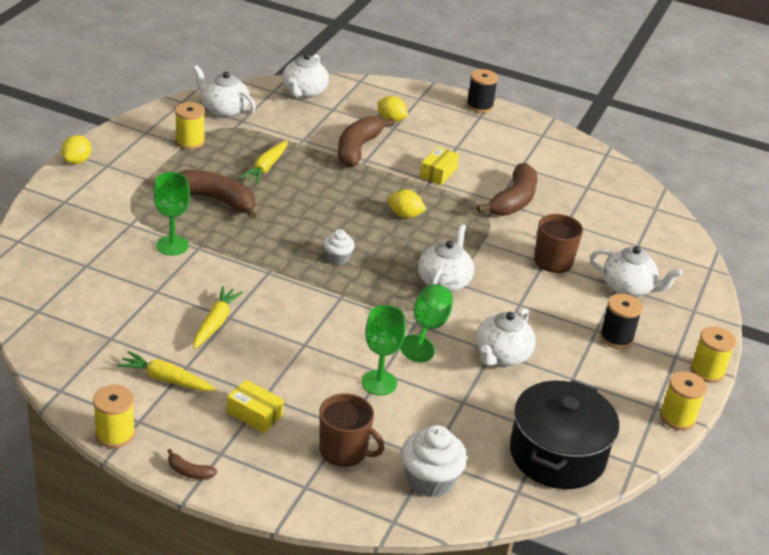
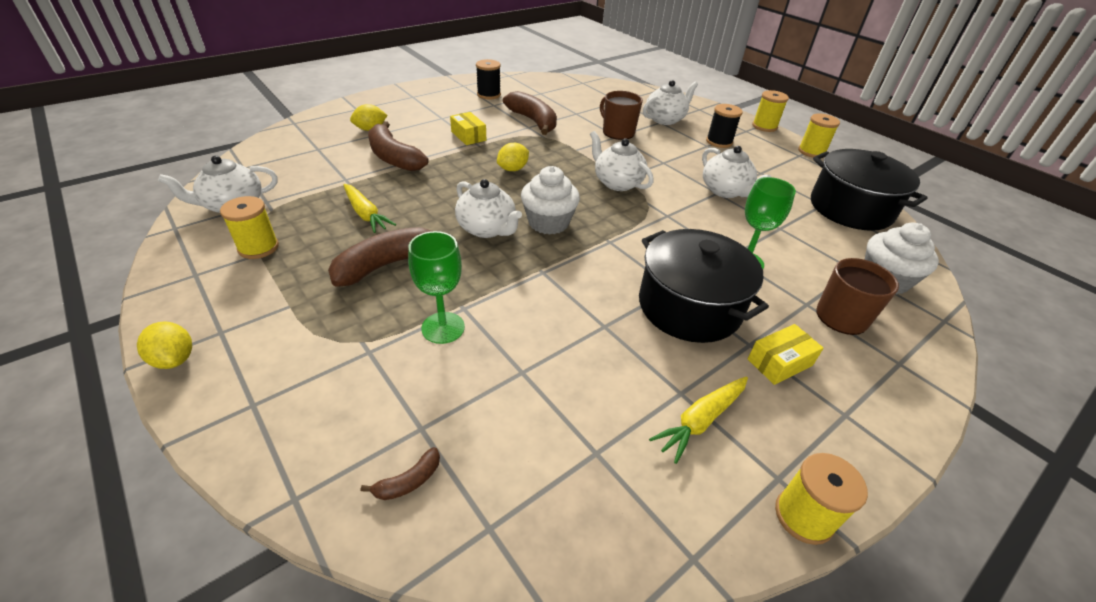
camera: 60 degrees left, 5 degrees up
(189, 472) = (880, 456): brown banana -> brown banana (409, 481)
(215, 323) = (609, 340): yellow carrot -> none
(286, 357) = (689, 306): none -> black pot
(304, 92) = (270, 153): white teapot -> white teapot (487, 229)
(337, 258) = (548, 223): white cupcake -> white cupcake, size x1.72
(428, 329) = (677, 211): green goblet -> none
(479, 106) = (399, 92): black spool -> black spool (489, 95)

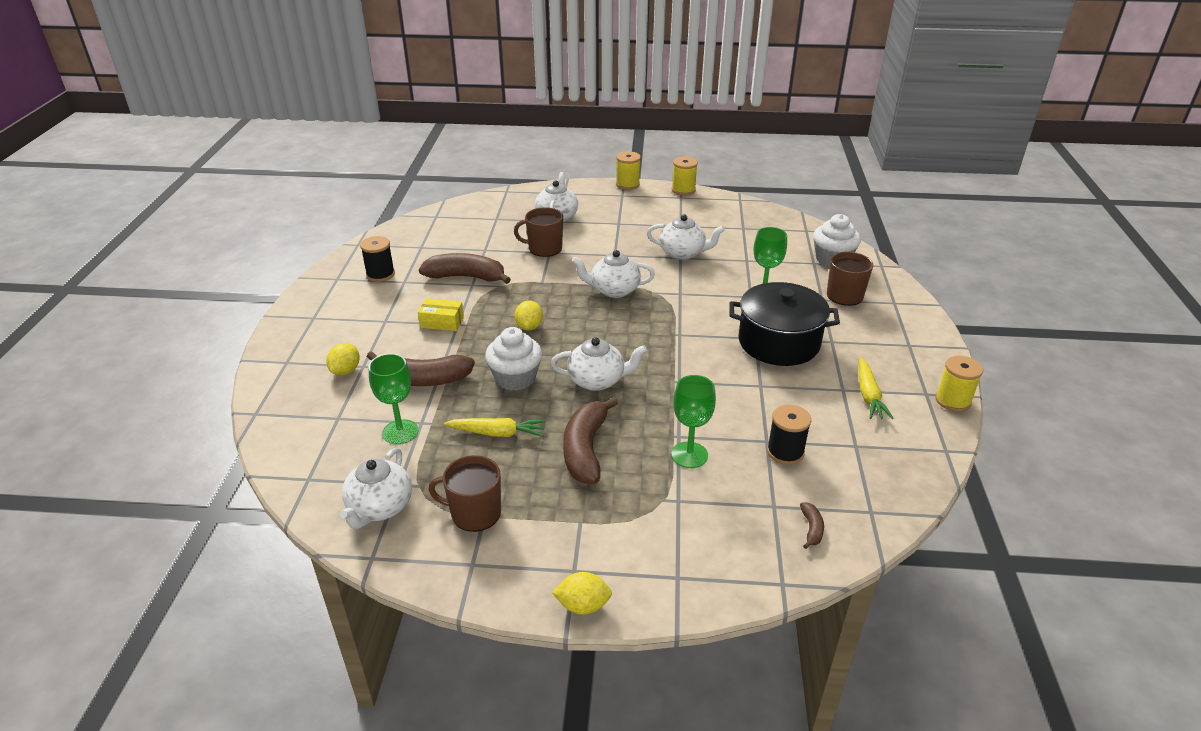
camera: 45 degrees left, 5 degrees down
(258, 247) = (474, 513): yellow spool -> brown mug
(325, 176) = (400, 432): none -> green goblet
(548, 223) = (625, 348): white cupcake -> white cupcake (515, 378)
(719, 142) = (621, 215): black spool -> black spool (785, 452)
(779, 362) = (855, 340): yellow box -> none
(850, 209) = (759, 222): black pot -> none

